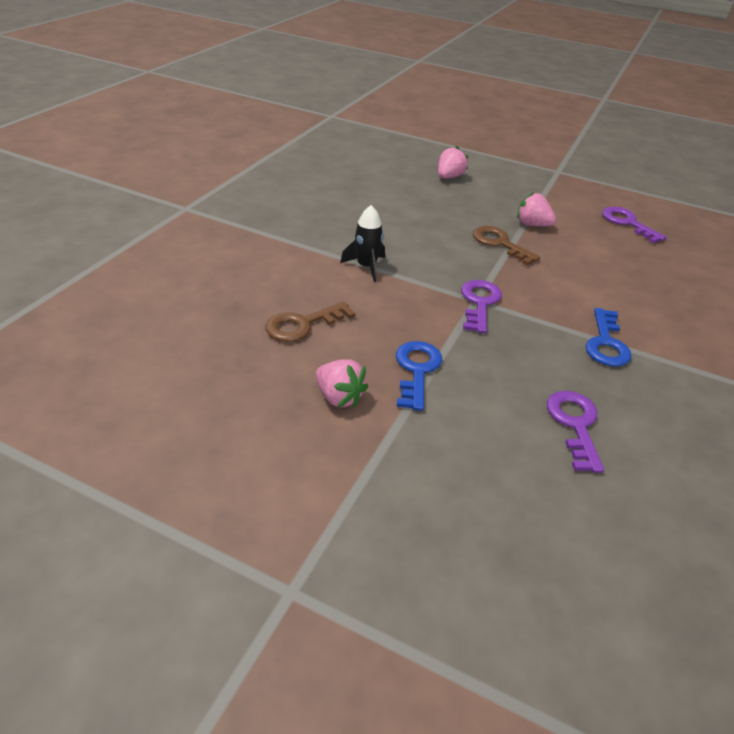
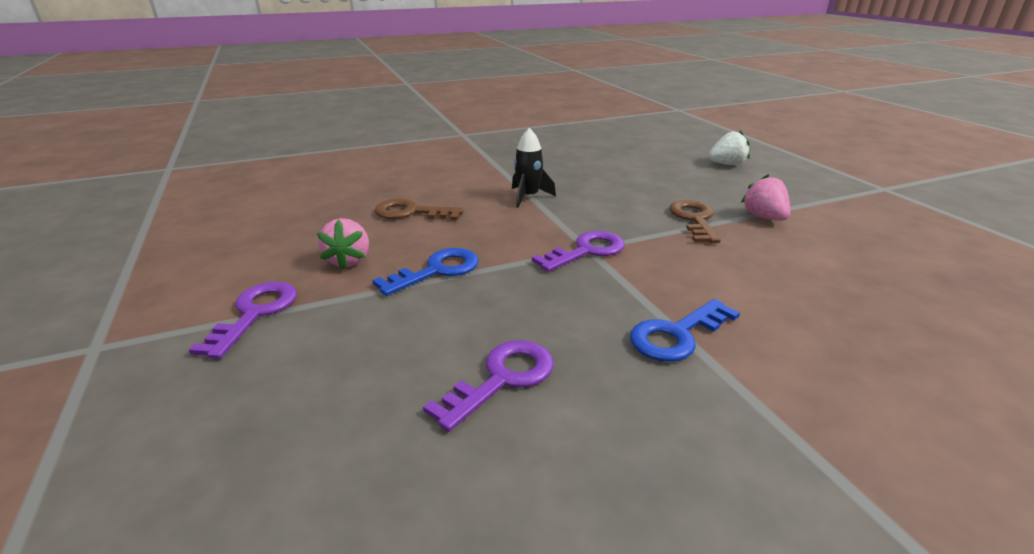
camera: 45 degrees right, 10 degrees down
(449, 177) = (726, 164): pink strawberry -> white strawberry
(627, 223) = (917, 251): purple key -> purple key (255, 313)

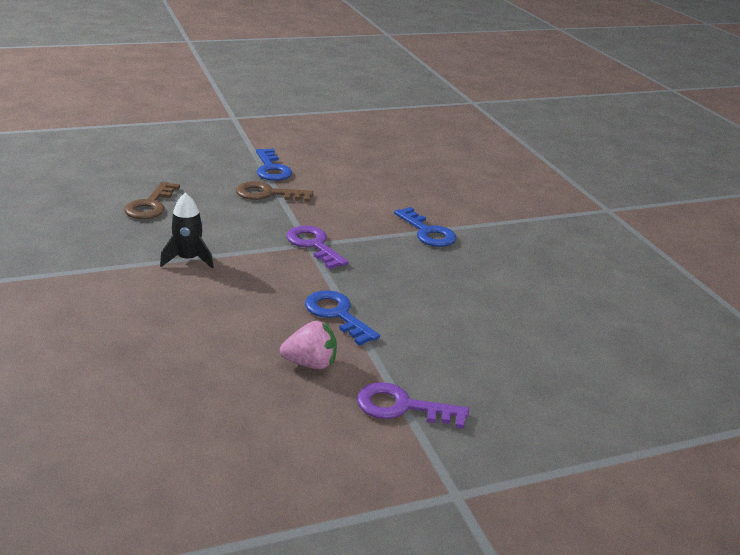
camera: 90 degrees left, 0 degrees up
(411, 212) = (203, 330): brown key -> brown key (150, 205)
(502, 378) = (474, 293): purple key -> none
(726, 164) = (150, 155): white strawberry -> none
(764, 217) = (271, 169): pink strawberry -> blue key

